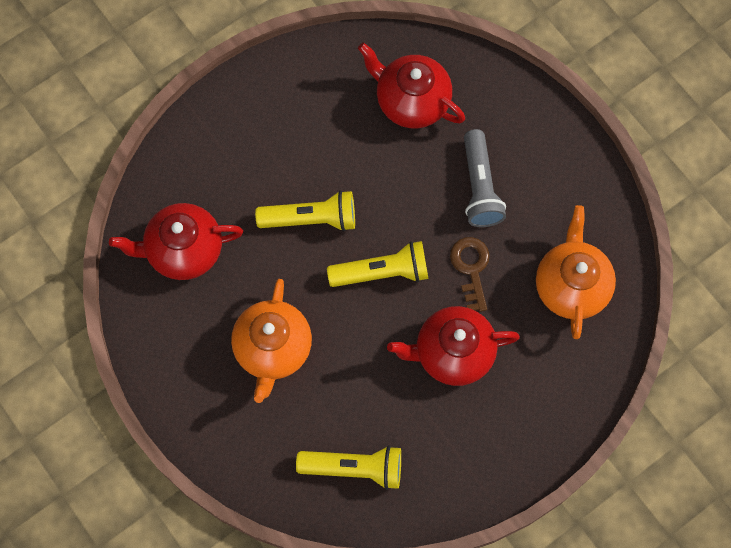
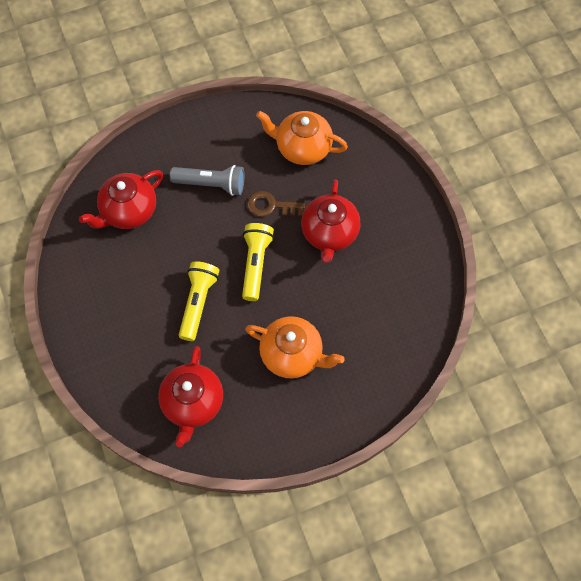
camera: 75 degrees left, 5 degrees down
(354, 468) = (398, 319): yellow flashlight -> none

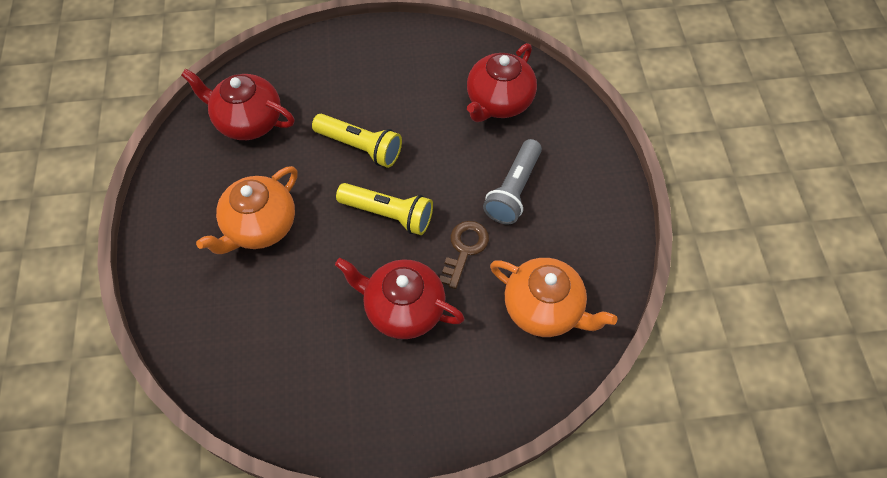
camera: 105 degrees right, 5 degrees down
(128, 211) = (499, 102): red teapot -> red teapot turned 120 degrees counterclockwise
(302, 148) = (544, 309): orange teapot -> orange teapot turned 90 degrees clockwise

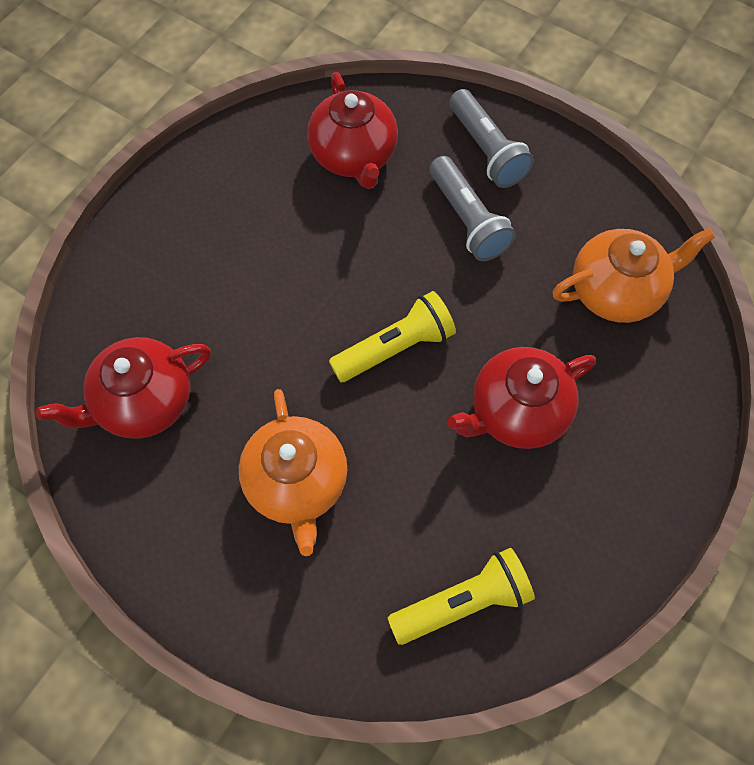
camera: 50 degrees left, 5 degrees up
(360, 147) = (288, 315): yellow flashlight -> yellow flashlight (463, 602)
(464, 249) = (496, 309): brown key -> none
(575, 165) = (486, 150): none -> grey flashlight

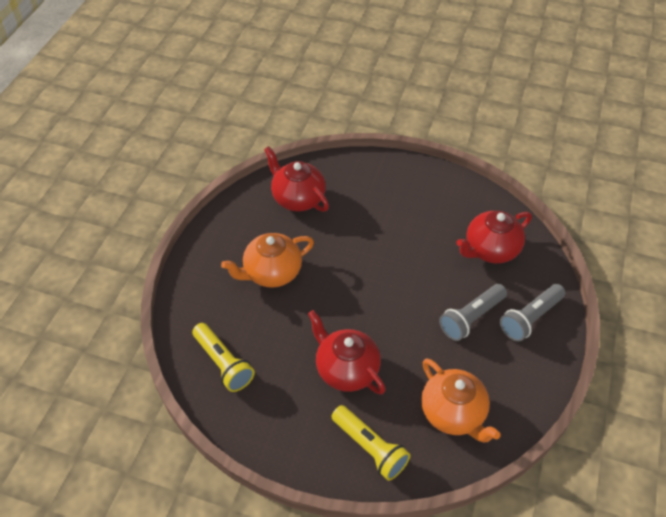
camera: 75 degrees right, 15 degrees down
(395, 348) = (367, 299): yellow flashlight -> yellow flashlight (370, 448)

